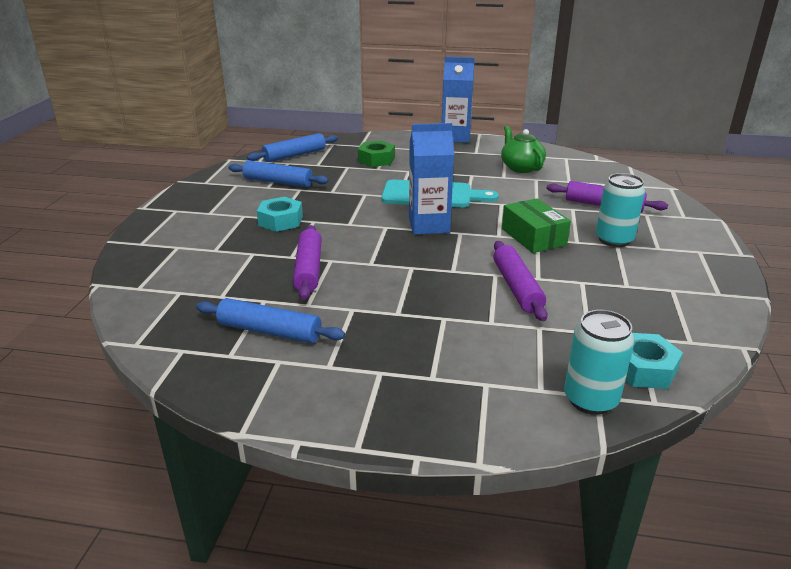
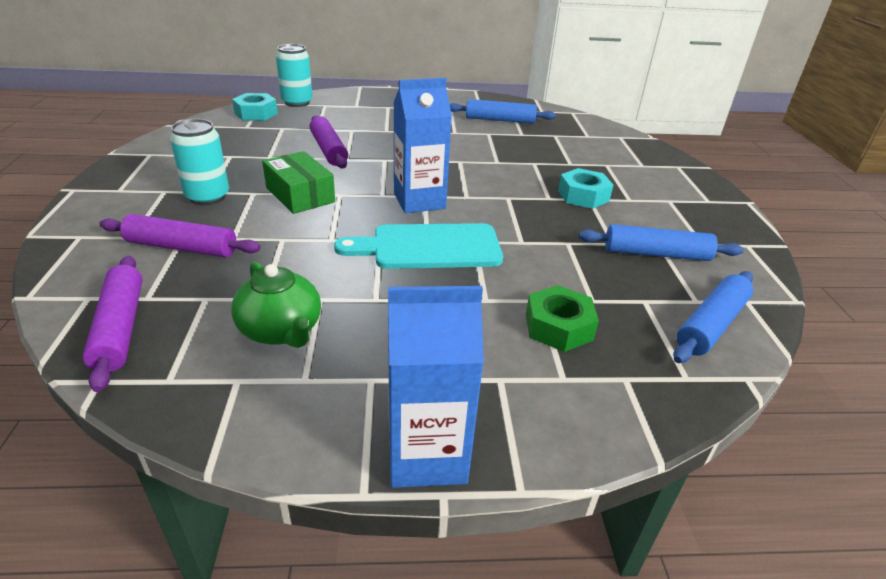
camera: 165 degrees right, 5 degrees up
(309, 269) = (509, 154): purple rolling pin -> purple rolling pin (120, 327)

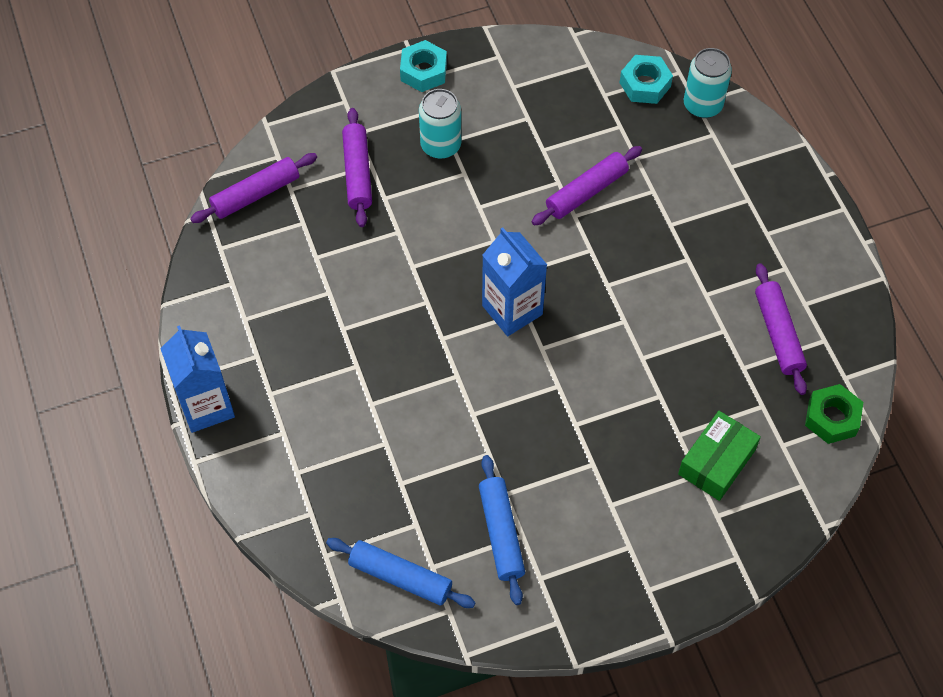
camera: 75 degrees right, 25 degrees up
(281, 330) = (286, 284): green teapot -> none
(300, 195) = (477, 211): green box -> green box (716, 462)
(429, 247) = (431, 342): turquoise cutting board -> none
(500, 120) = (778, 334): blue rolling pin -> purple rolling pin
(558, 327) = (355, 462): green nut -> green nut (832, 418)
(583, 196) = (597, 457): turquoise nut -> turquoise nut (423, 71)

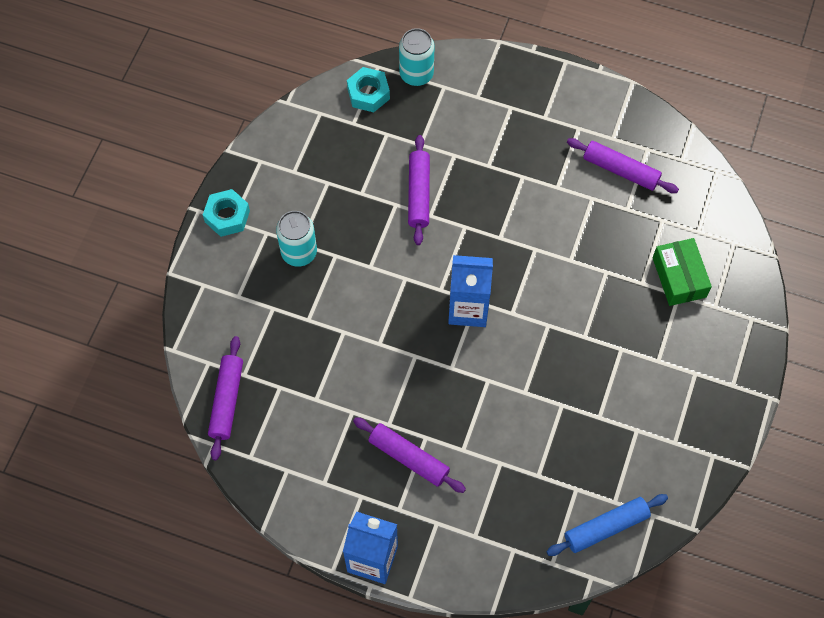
camera: 50 degrees left, 5 degrees up
(357, 173) = (272, 321): purple rolling pin -> purple rolling pin (409, 458)
(501, 533) = (625, 441): blue rolling pin -> none
(832, 418) = (703, 189): green nut -> none

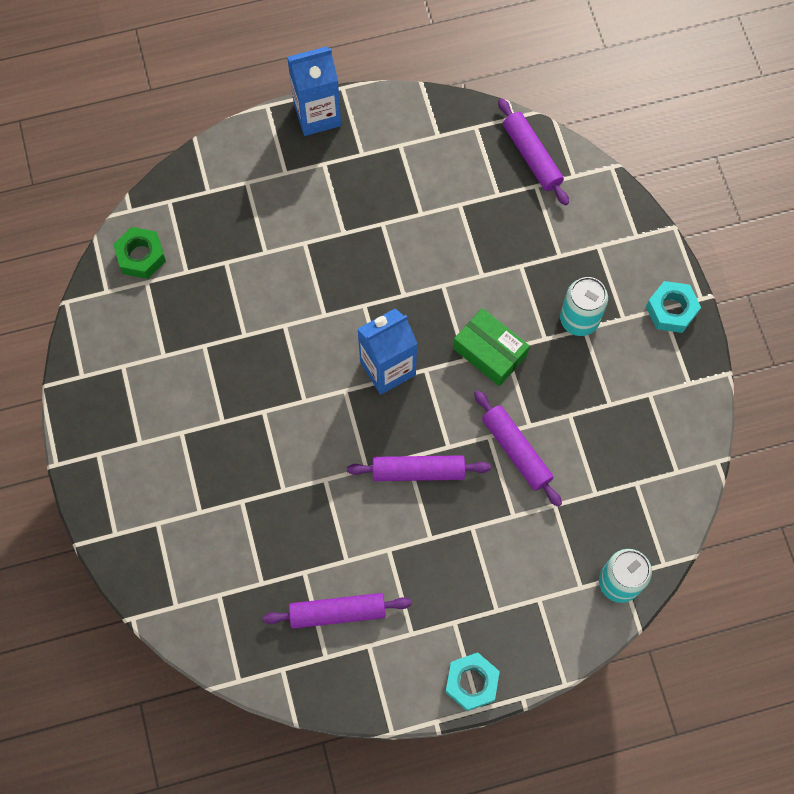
camera: 145 degrees right, 5 degrees up
(368, 93) = (648, 526): turquoise nut -> turquoise nut (471, 683)
(409, 458) = (345, 208): purple rolling pin -> purple rolling pin (418, 471)
(606, 527) = (141, 256): blue rolling pin -> green nut
(679, 277) = (209, 531): green box -> green box (489, 352)

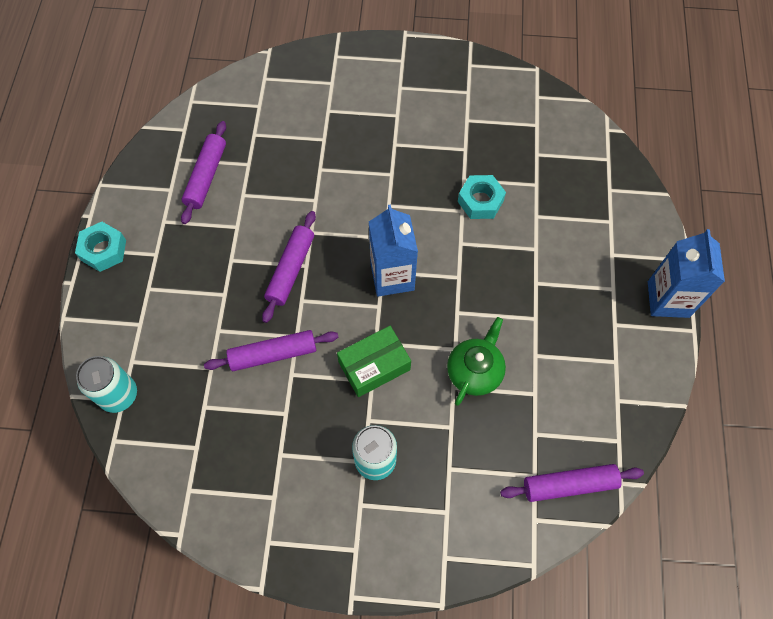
camera: 110 degrees right, 5 degrees down
(141, 256) = (561, 127): green nut -> none
(458, 261) = (475, 371): none -> green teapot
(671, 310) = (350, 558): turquoise nut -> turquoise nut (480, 201)

